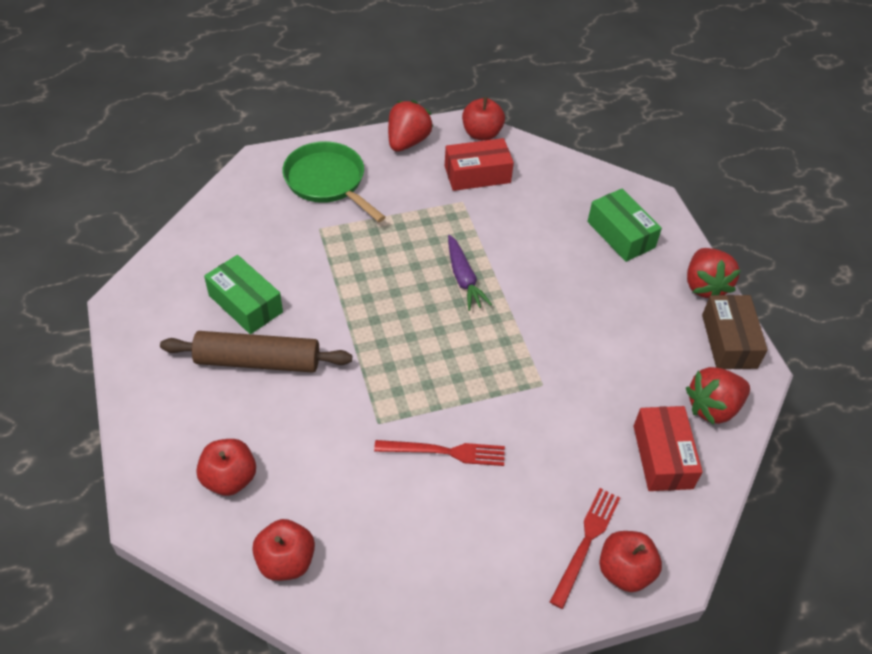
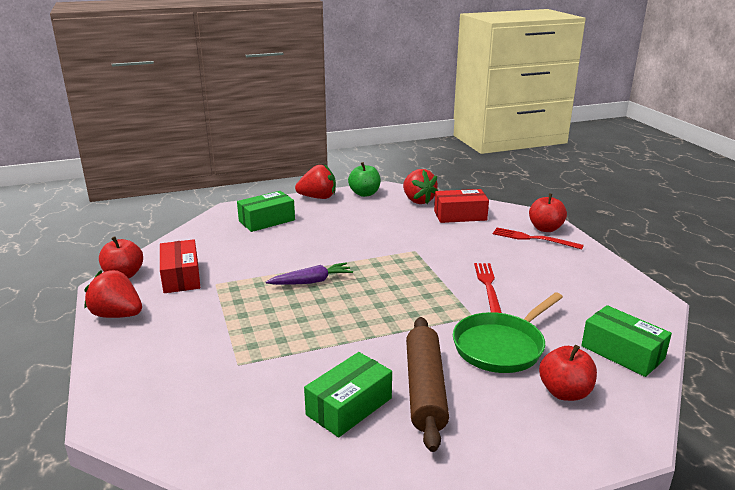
camera: 90 degrees left, 25 degrees down
(286, 561) = (622, 352): red apple -> green box
(327, 181) = (164, 363): green pan -> green pan (501, 346)
(729, 341) = (364, 193): brown box -> green apple

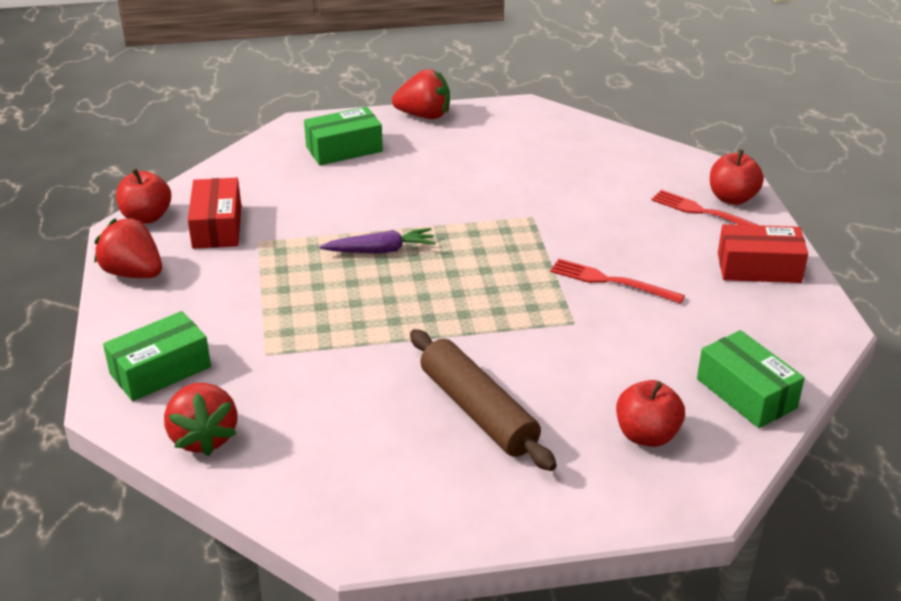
camera: 10 degrees right, 10 degrees up
(349, 406) = (382, 421): green box -> green box (160, 370)
(364, 193) = (492, 114): green apple -> none
(418, 200) = (565, 133): red strawberry -> red strawberry (203, 437)
(425, 389) = (478, 411): brown rolling pin -> brown rolling pin turned 45 degrees counterclockwise
(460, 215) = (617, 164): red box -> red box (759, 268)
(488, 286) = (611, 281): red fork -> red fork turned 75 degrees counterclockwise
(501, 346) = (593, 367): green pan -> none

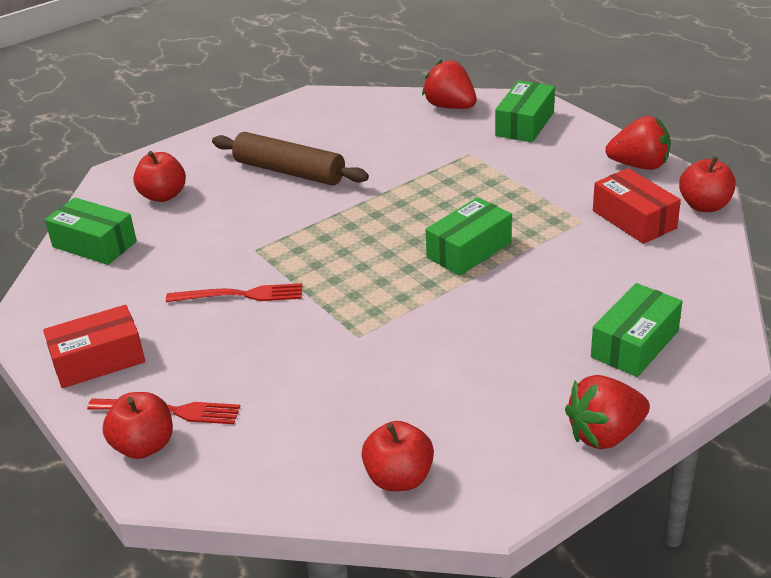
camera: 155 degrees right, 0 degrees up
(380, 250) = (469, 250): purple carrot -> green box
(567, 133) = (399, 478): none -> red apple

